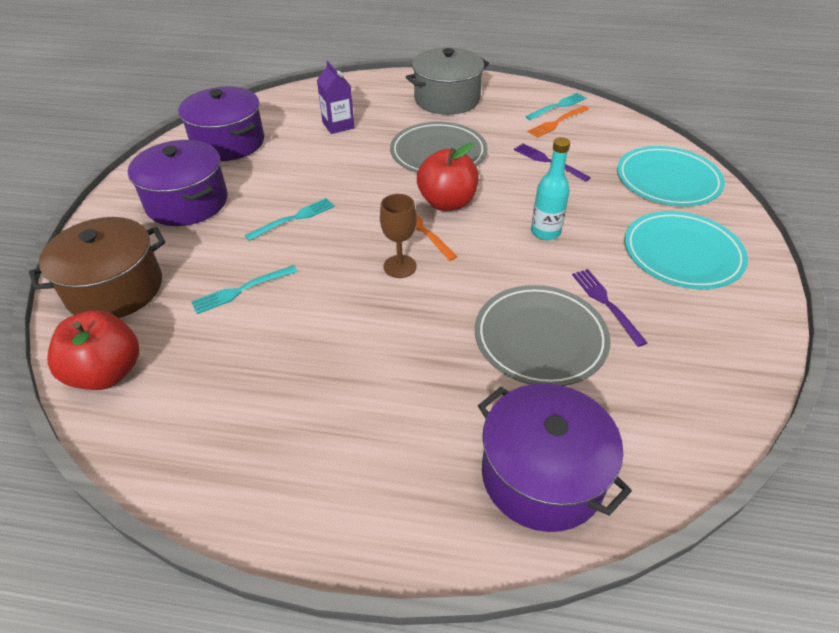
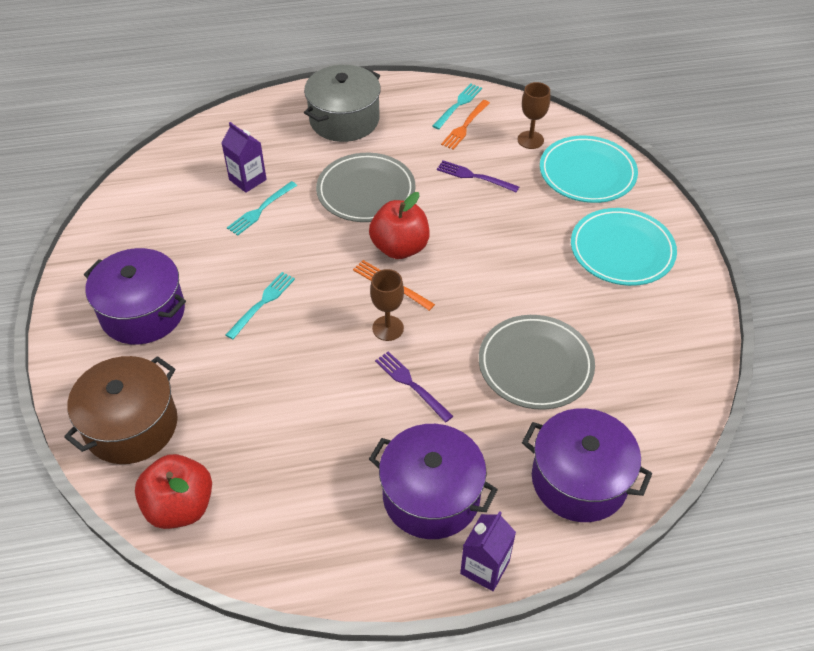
camera: 20 degrees left, 5 degrees up
(228, 142) = (142, 229): purple pot -> purple pot (431, 496)
(241, 290) = (255, 393): turquoise fork -> turquoise fork (260, 210)
(382, 542) = (485, 567): none -> purple carton
(545, 232) = (501, 257): turquoise bottle -> none
(605, 303) = (575, 316): purple fork -> purple fork (410, 384)
(618, 144) = (530, 140): none -> brown goblet

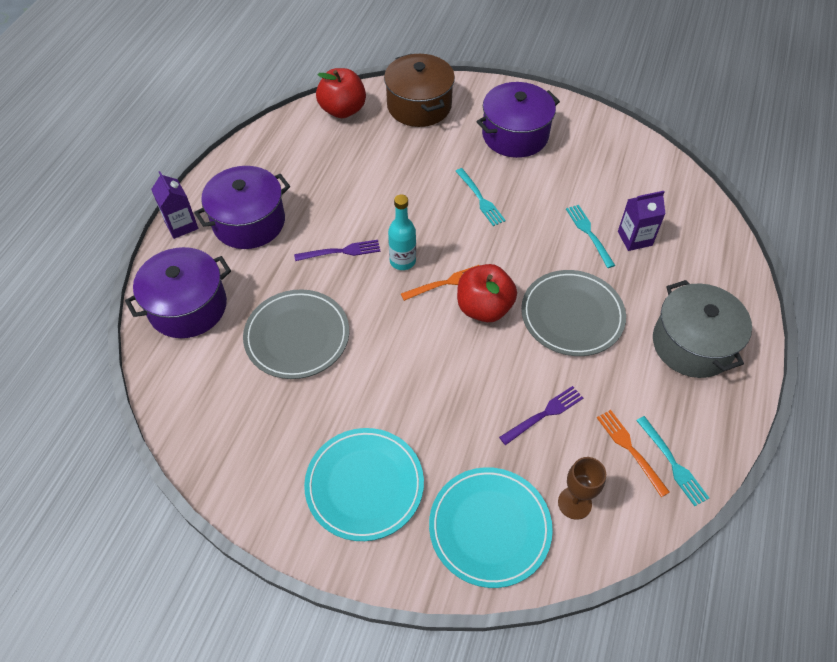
camera: 120 degrees right, 5 degrees up
(388, 328) = (402, 261): brown goblet -> turquoise bottle

